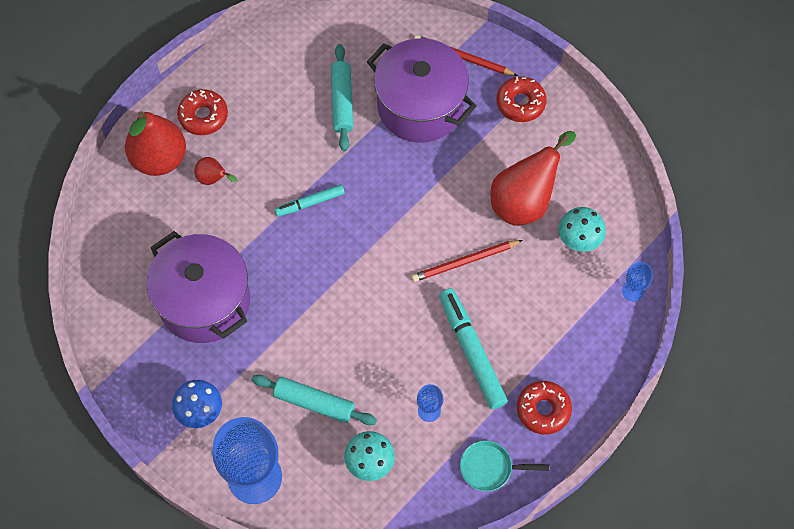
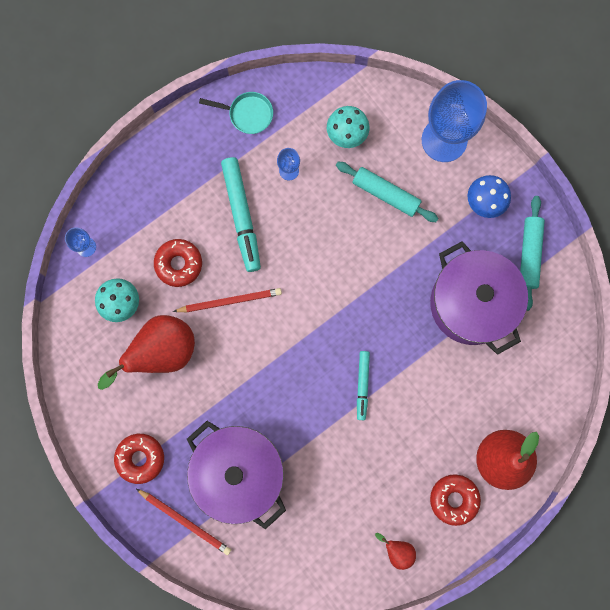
camera: 170 degrees left, 15 degrees up
(213, 179) = (451, 427): red pear -> red pear (397, 550)
(310, 203) = (362, 385): turquoise marker -> turquoise marker turned 105 degrees clockwise
(342, 102) = (315, 491): turquoise rolling pin -> turquoise rolling pin (529, 254)
(543, 410) = (192, 155): red donut -> red donut (179, 264)

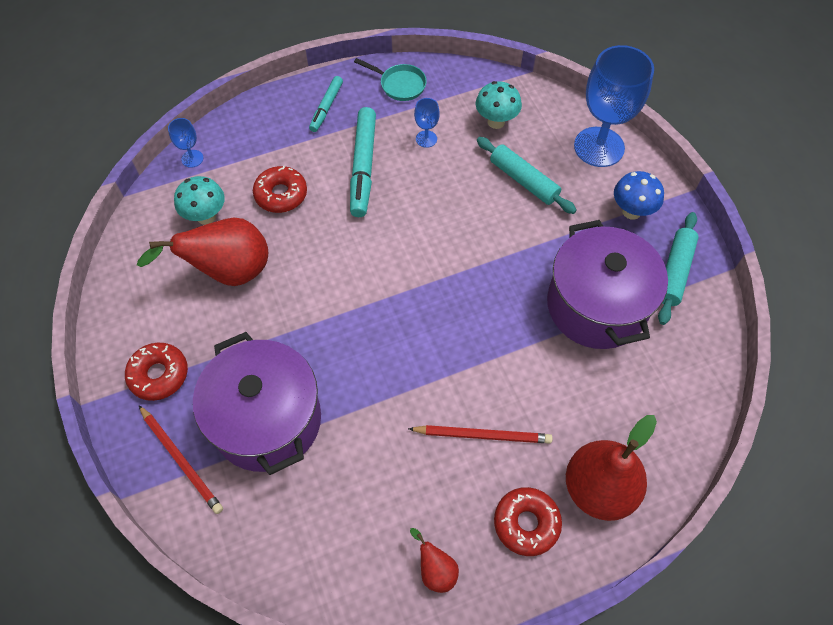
camera: 15 degrees right, 20 degrees down
(229, 301) = (322, 240): red pencil -> red pencil (482, 435)
(362, 385) = (445, 361): turquoise marker -> turquoise marker (326, 107)

